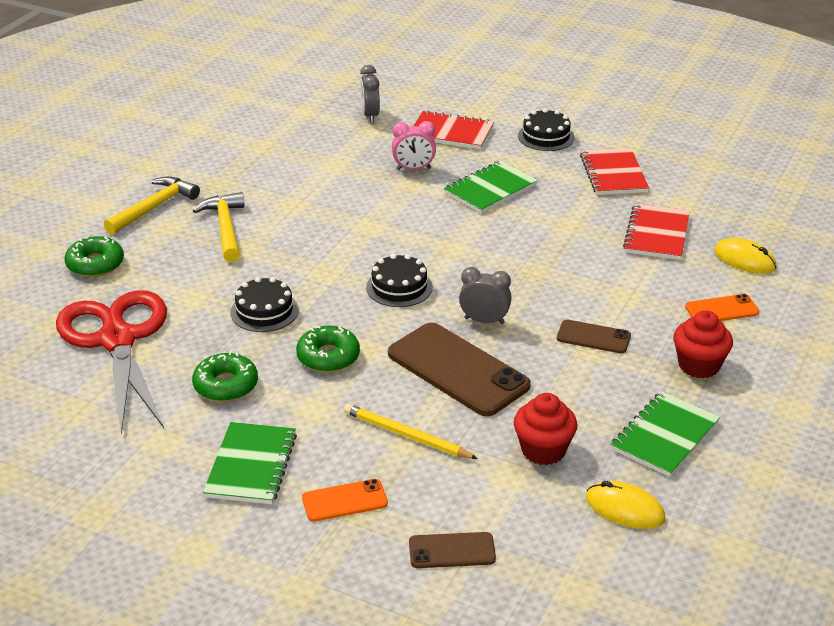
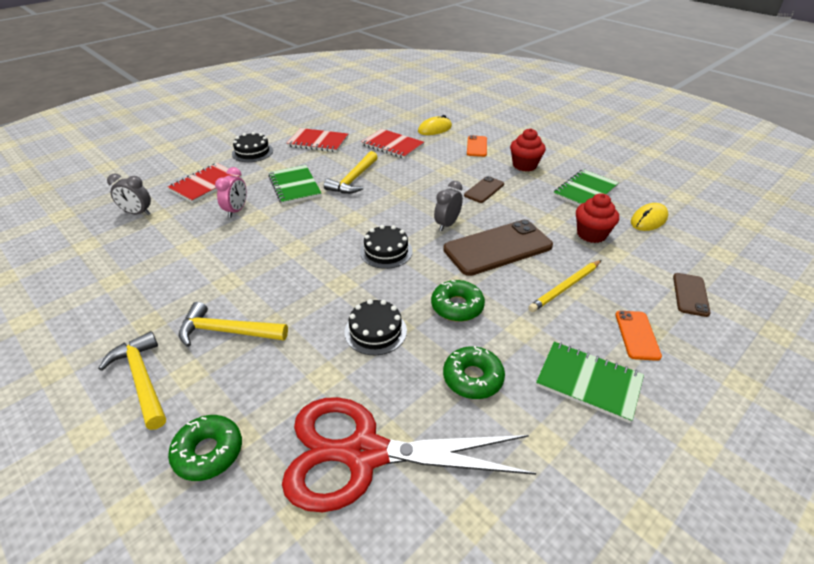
camera: 70 degrees left, 5 degrees up
(538, 226) = (353, 179): none -> yellow hammer
(664, 436) = (585, 191): green notebook -> green notebook turned 75 degrees clockwise

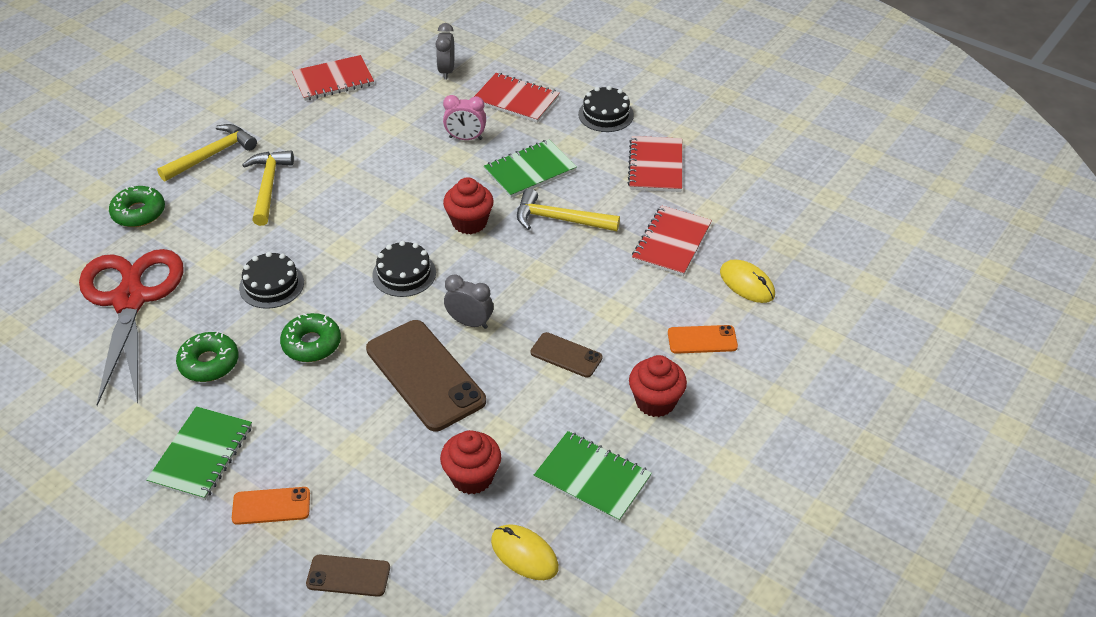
camera: 80 degrees right, 5 degrees up
(87, 280) = (333, 80): none -> red notebook
(339, 216) = (469, 222): none -> red cupcake
(565, 287) = (352, 442): yellow pencil -> none

